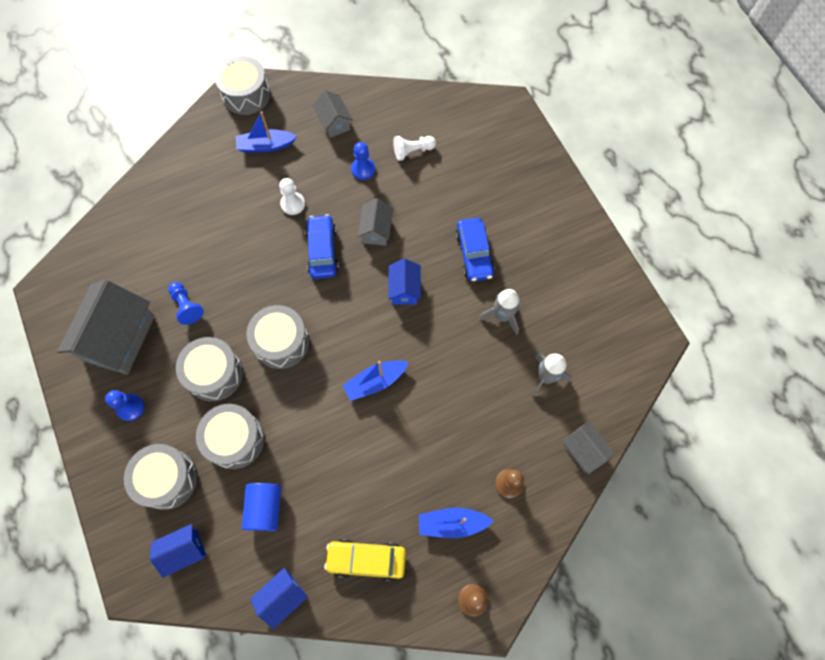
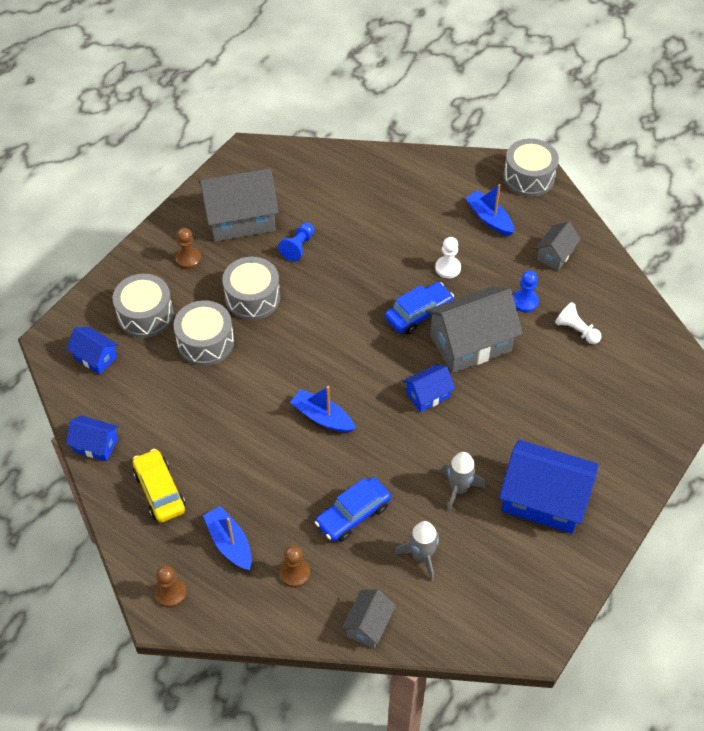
camera: 60 degrees right, 15 degrees down
(130, 407) = (188, 259): blue pawn -> brown pawn
(265, 508) = (161, 394): blue cylinder -> none
(281, 342) = (312, 329): grey drum -> none
(376, 230) = (470, 343): grey house -> grey house, size x1.94
(474, 254) = (506, 434): blue car -> blue car (353, 515)
(544, 262) = (543, 499): none -> blue house

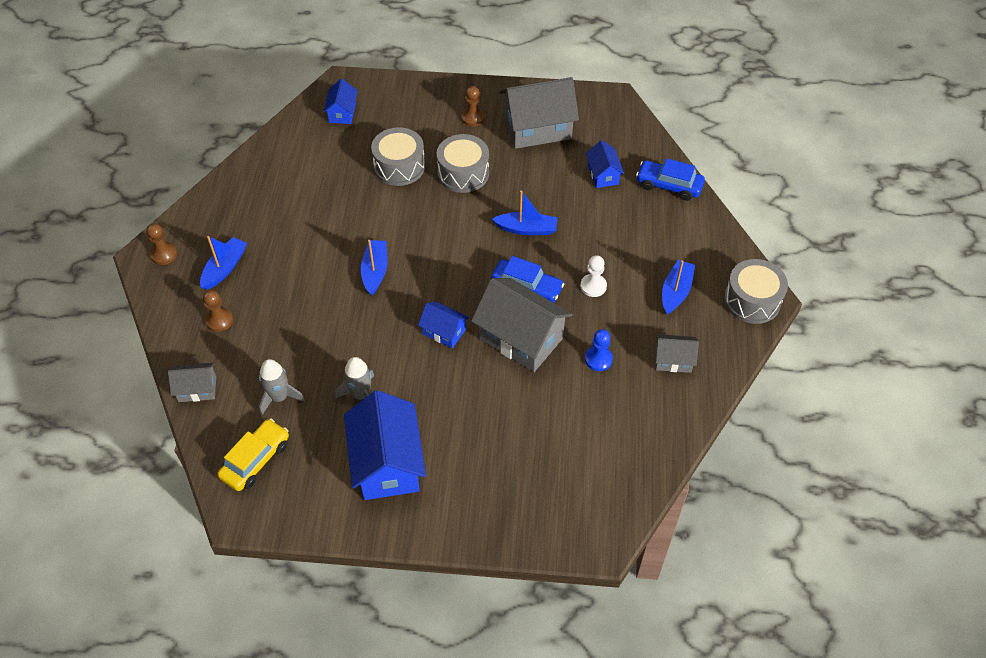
camera: 60 degrees right, 0 degrees up
(95, 445) = (265, 151): blue house -> blue house (603, 175)
(145, 315) = (400, 120): grey drum -> none
(159, 491) = (247, 206): yellow car -> yellow car (255, 460)
(240, 219) = (537, 128): grey house -> grey house turned 60 degrees counterclockwise
(298, 247) = (537, 177): blue pawn -> none
(353, 283) = (526, 229): none -> blue boat
(353, 515) = (293, 333): blue car -> blue car (669, 185)
(576, 330) = (594, 413): white pawn -> none

